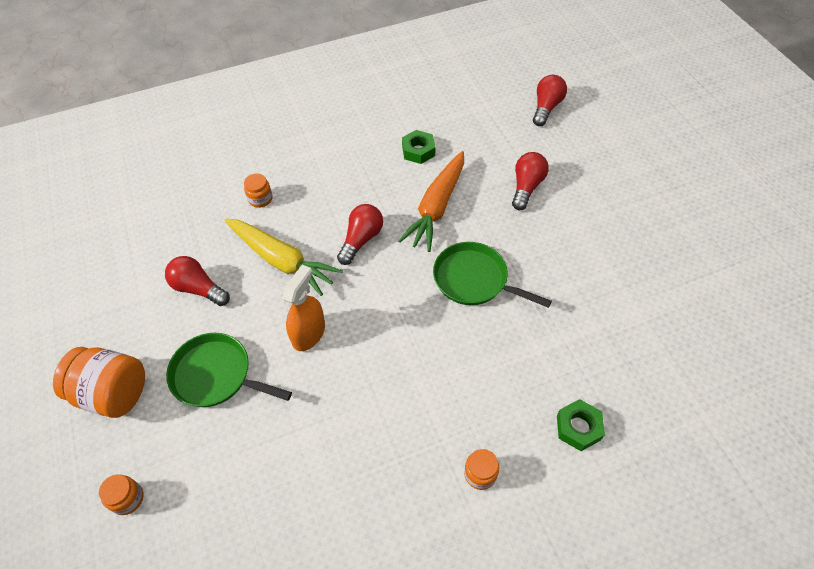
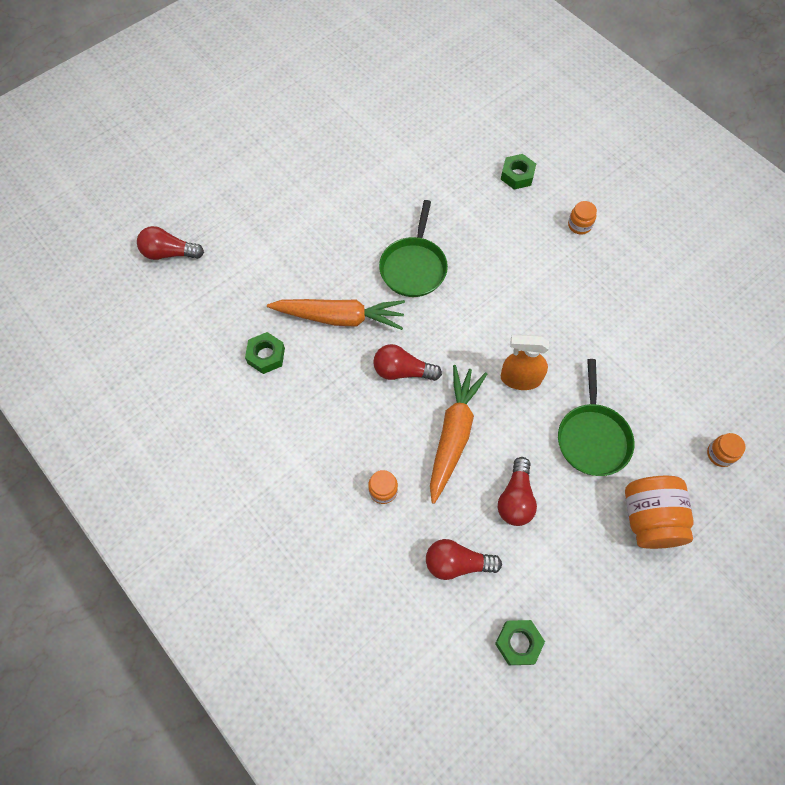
camera: 110 degrees left, 10 degrees up
(91, 252) = (518, 643): none -> green nut
(281, 260) = (453, 434): yellow carrot -> orange carrot
(526, 187) = (290, 249): red light bulb -> red light bulb (457, 563)

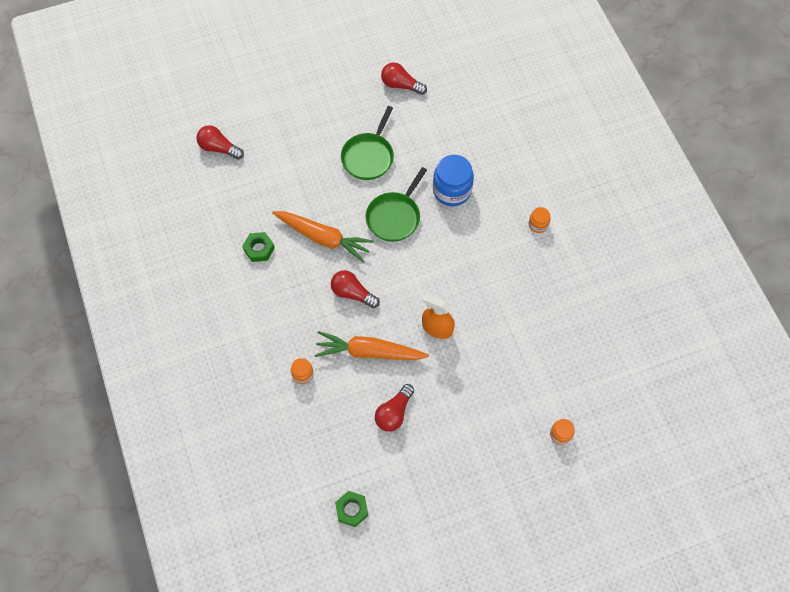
camera: 20 degrees right, 0 degrees up
(453, 434) = (369, 352): orange carrot -> orange carrot turned 120 degrees counterclockwise
(457, 563) = (333, 442): red light bulb -> red light bulb (401, 85)
(466, 218) = (452, 190): none -> blue jar
(517, 175) = (507, 168): green nut -> none
(592, 438) = (470, 389): green pan -> green pan (368, 156)
(649, 519) = (484, 461): orange jar -> none

